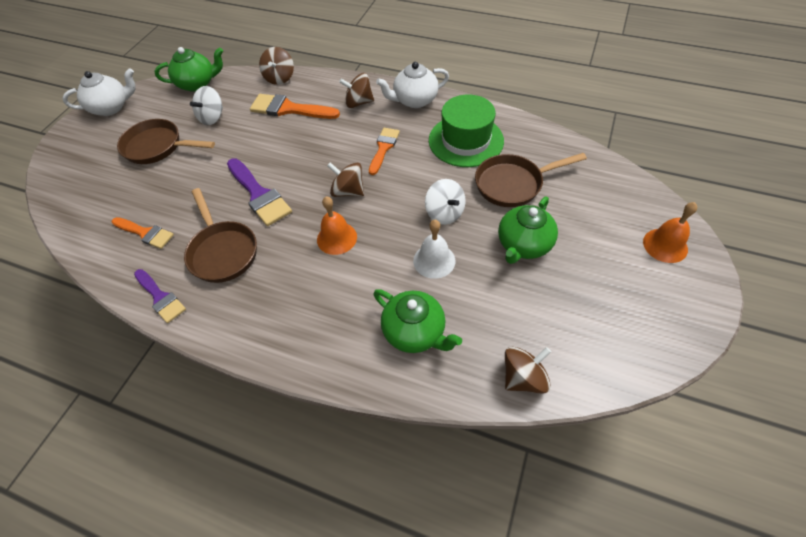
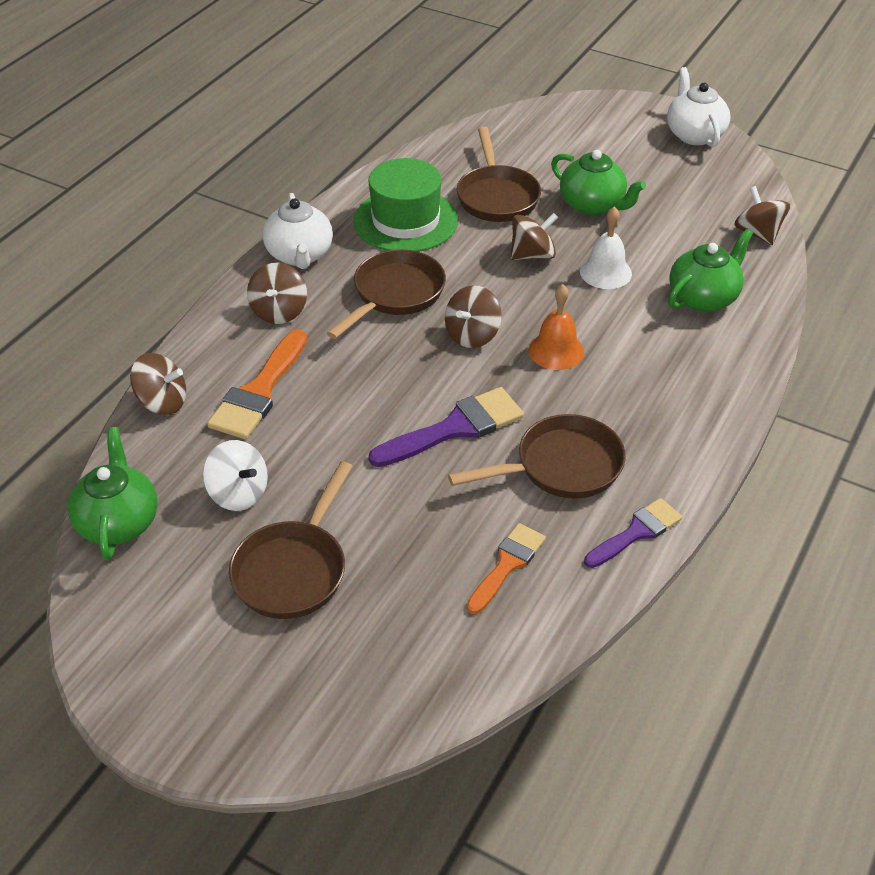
camera: 85 degrees left, 10 degrees down
(111, 107) = (130, 665): white teapot -> white teapot (694, 134)
(383, 148) = (395, 295): orange brush -> brown pan
(444, 213) = (532, 255): white spinning top -> brown spinning top
(665, 245) = (607, 119): orange bell -> none

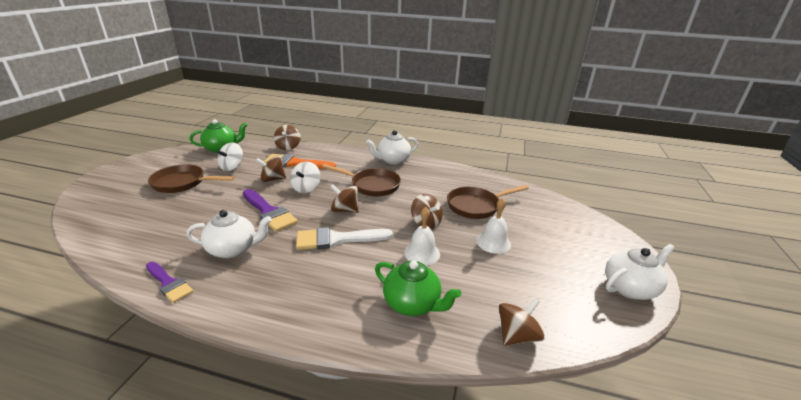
camera: 75 degrees right, 15 degrees down
(279, 311) = (350, 161): brown spinning top -> brown spinning top (272, 179)
(378, 379) = (306, 188): none -> white spinning top
(405, 220) = (435, 182): green hat -> none
(507, 564) = (162, 237): orange brush -> none
(556, 350) = (337, 239): orange bell -> white brush
(561, 467) = (233, 249): brown pan -> white teapot
(593, 205) = (493, 242): green teapot -> white bell

